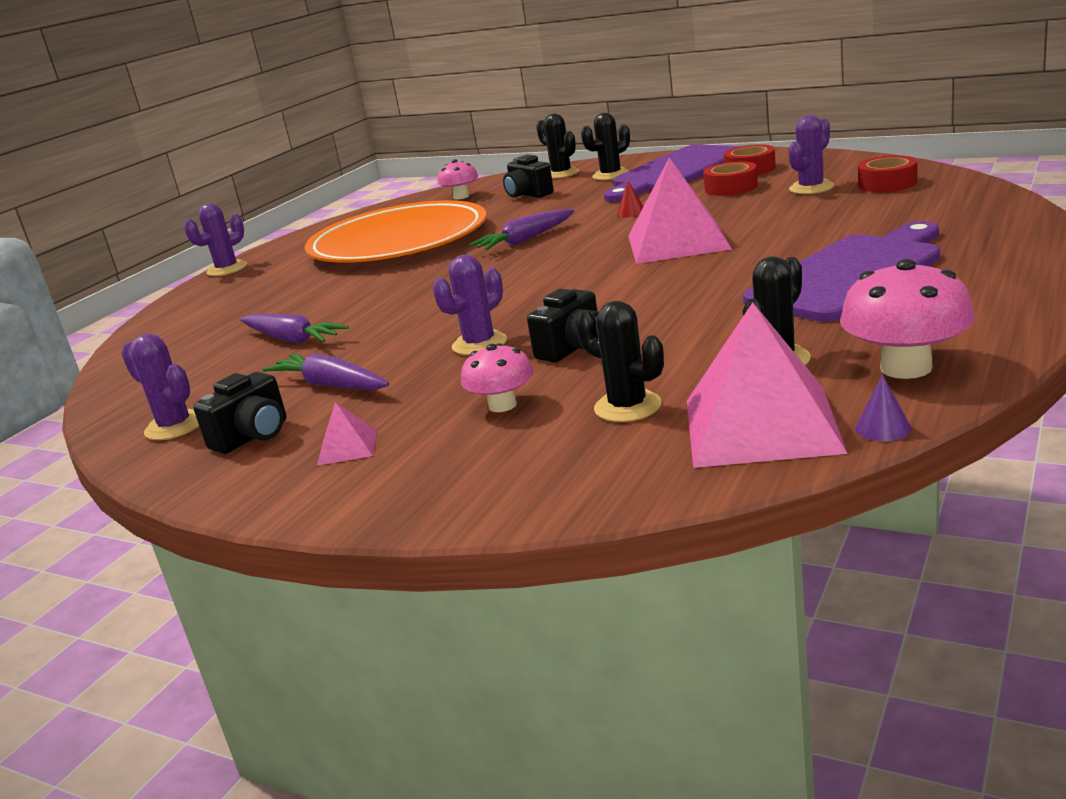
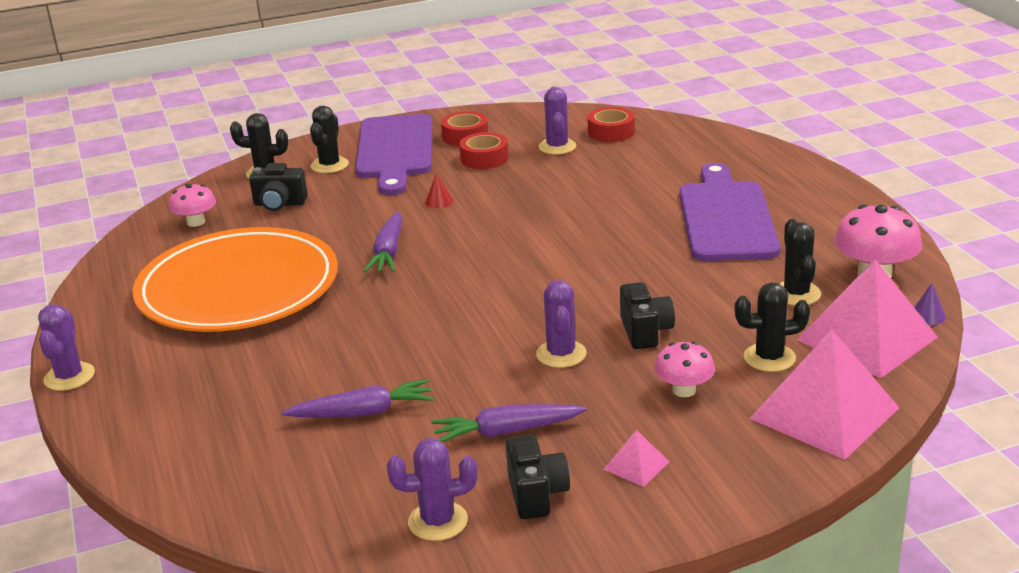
camera: 50 degrees left, 5 degrees up
(677, 242) = (542, 221): pink pyramid -> pink pyramid (824, 413)

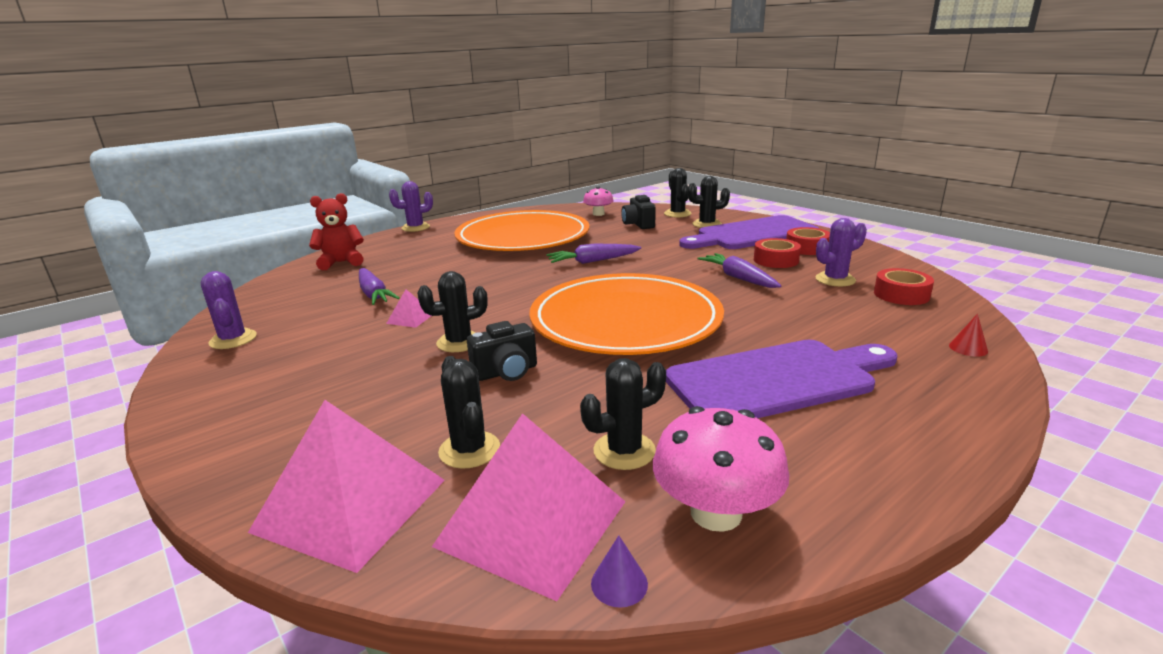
camera: 70 degrees right, 5 degrees down
(188, 447) = (341, 262): none -> red teddy bear
(439, 201) = (684, 260): red cone -> red cone (968, 348)
(506, 432) = (342, 342): purple carrot -> purple carrot (738, 278)
(536, 494) = (252, 367): black camera -> none
(561, 354) = (459, 342): purple cactus -> black cactus
(573, 259) = (625, 320): none -> orange plate
(636, 465) = (278, 402): pink pyramid -> pink pyramid (410, 318)
(684, 390) = (401, 407): pink mushroom -> none

